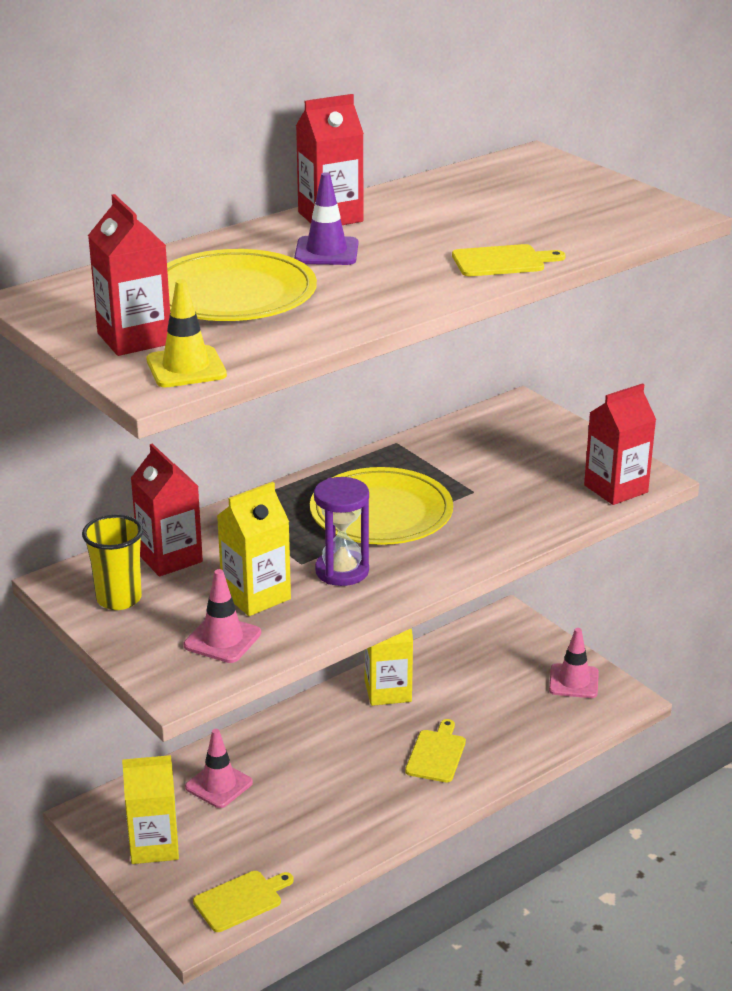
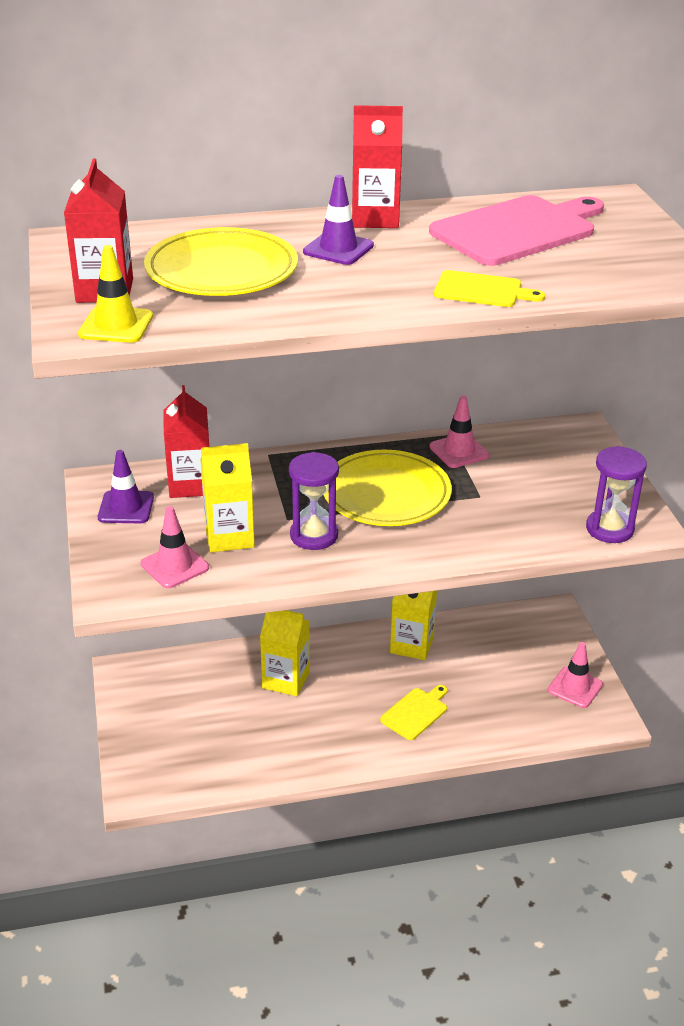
camera: 25 degrees right, 5 degrees up
(119, 599) = (126, 507): yellow cup -> purple traffic cone
(154, 846) = (150, 712): yellow carton -> yellow carton (286, 680)
(219, 785) = (229, 679): pink traffic cone -> pink traffic cone (459, 451)
(241, 900) = (184, 780): yellow cutting board -> none
(476, 202) = (517, 230): none -> pink cutting board
(616, 489) = (609, 529): red carton -> purple hourglass

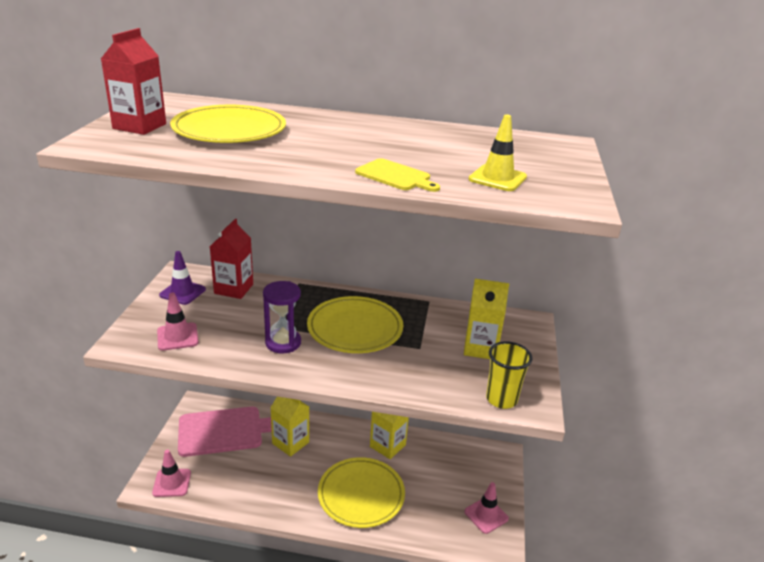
camera: 20 degrees right, 5 degrees down
(116, 325) = (116, 145): yellow traffic cone -> yellow traffic cone (497, 178)
(229, 537) = (228, 328): yellow carton -> yellow carton (480, 348)
(338, 249) = (323, 133): purple traffic cone -> none
(375, 218) = (371, 123): red carton -> none
(415, 712) = (361, 495): yellow cutting board -> yellow plate
(459, 451) = (428, 313): pink traffic cone -> pink traffic cone (172, 483)
(517, 230) = (467, 147): pink cutting board -> pink cutting board (224, 431)
(609, 529) = (501, 399): purple hourglass -> yellow cup

